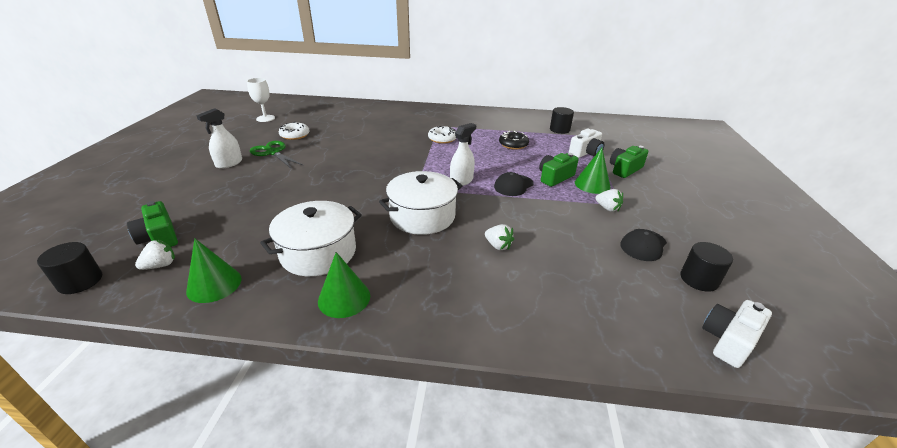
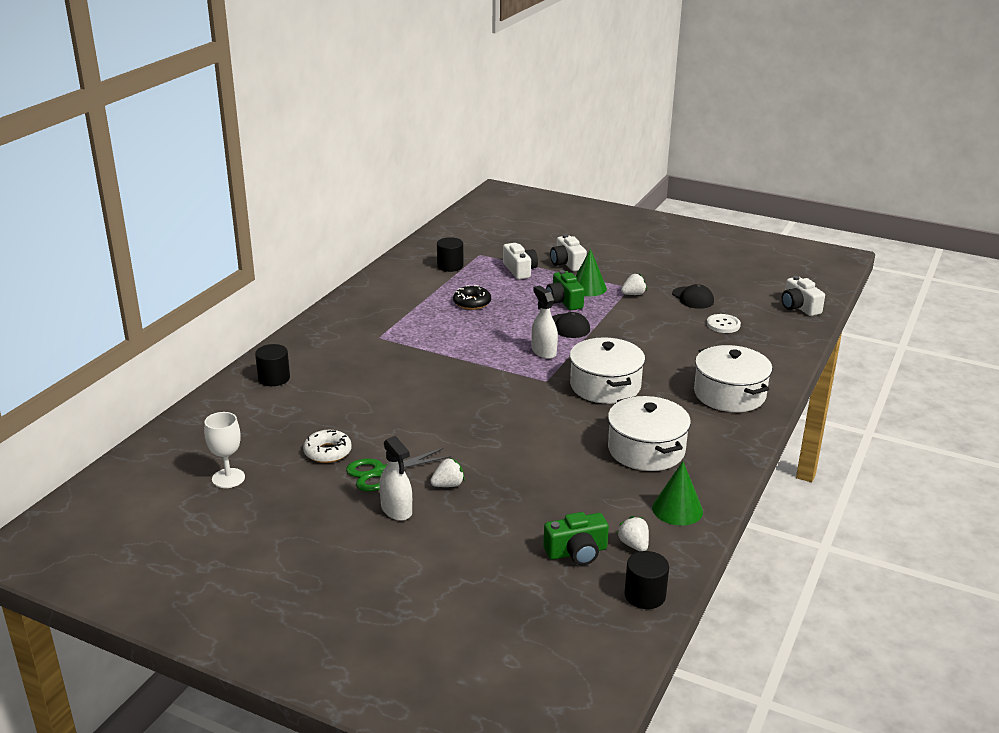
camera: 70 degrees left, 5 degrees down
(344, 298) = (718, 441): green cone -> none
(442, 139) = (424, 342): white donut -> none
(448, 296) = (729, 394): none -> white pot
(498, 245) = (670, 358): white strawberry -> white strawberry (448, 485)
(604, 274) = (723, 325): none -> white button
(624, 169) = (567, 263): green camera -> white camera
(699, 279) = (740, 293): black cylinder -> black cylinder (274, 378)

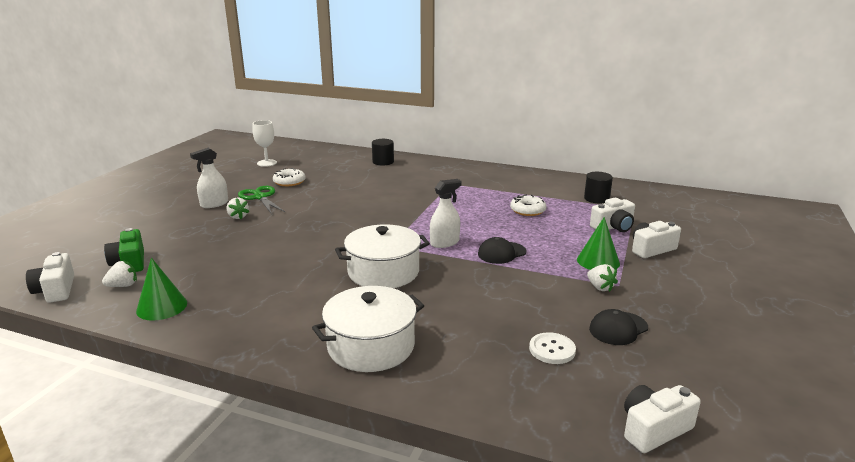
camera: 85 degrees right, 5 degrees down
(472, 303) = (527, 210): black donut -> white donut
(564, 301) = (556, 249): green camera -> none
(645, 595) = (56, 290): black cylinder -> white camera
(646, 450) = (265, 292): white pot -> none

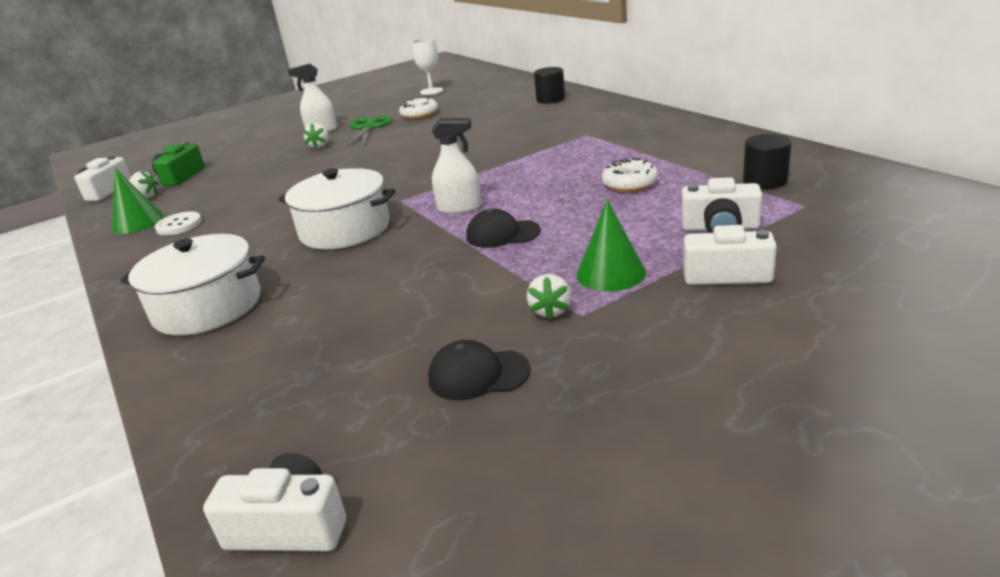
camera: 40 degrees right, 5 degrees up
(552, 349) = (355, 373): white button -> white button (179, 225)

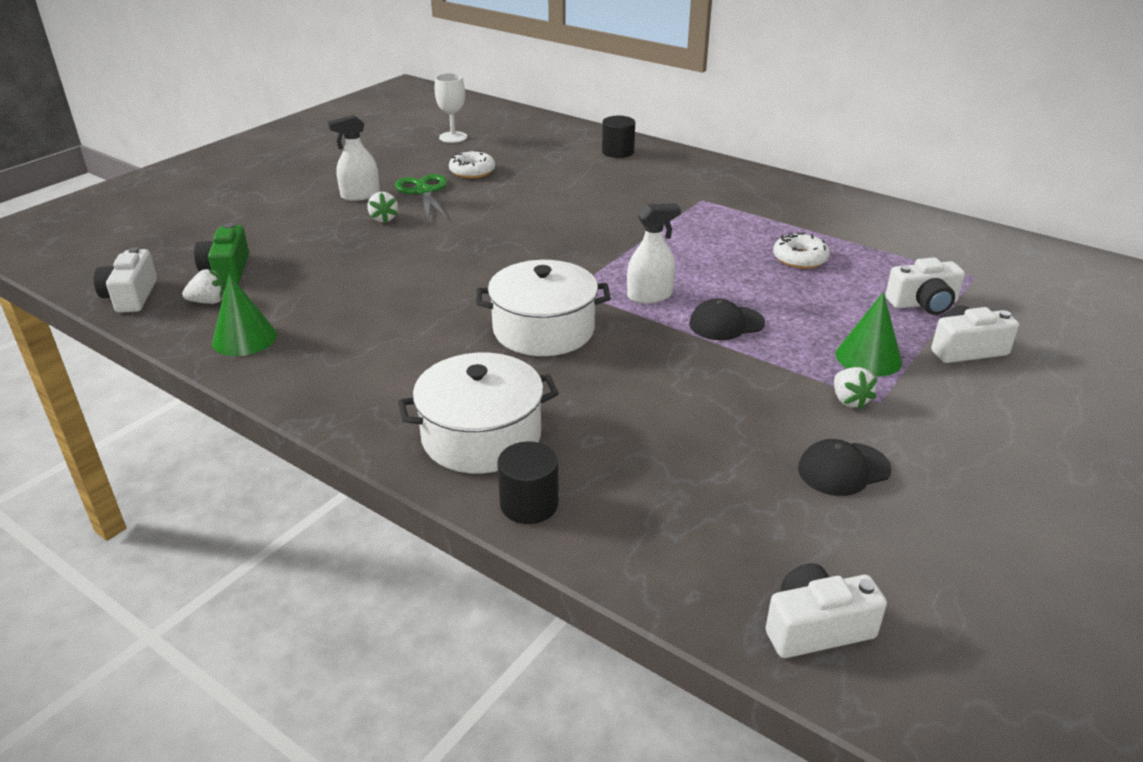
camera: 25 degrees left, 5 degrees up
(179, 225) = (313, 338): white button -> none
(765, 181) = (921, 251): black cylinder -> black cylinder (529, 504)

